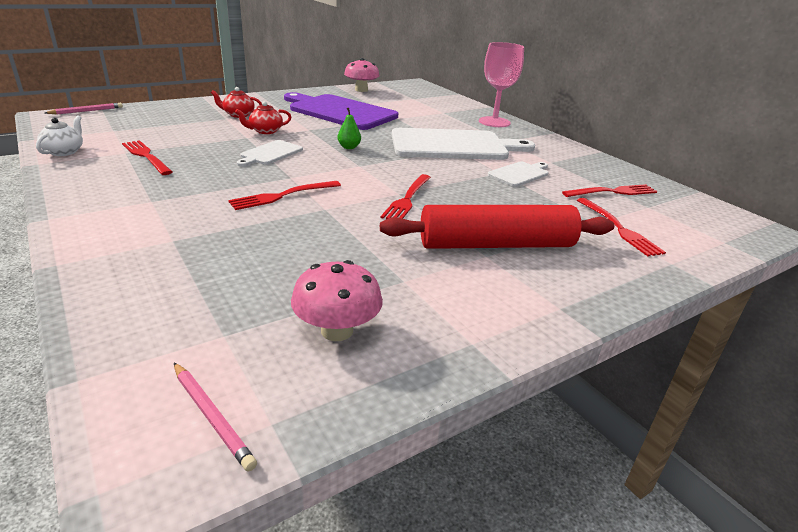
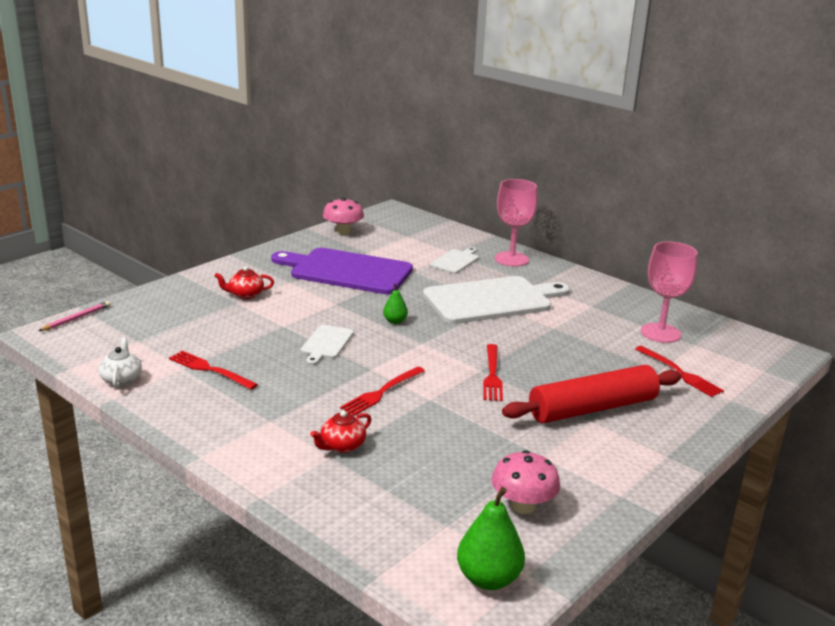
camera: 15 degrees left, 5 degrees down
(212, 416) = (488, 579): pink pencil -> green pear
(265, 131) = (295, 314): red teapot -> red teapot (342, 446)
(519, 174) = (571, 326): white cutting board -> white cutting board (455, 261)
(613, 192) = (660, 333): red fork -> pink goblet

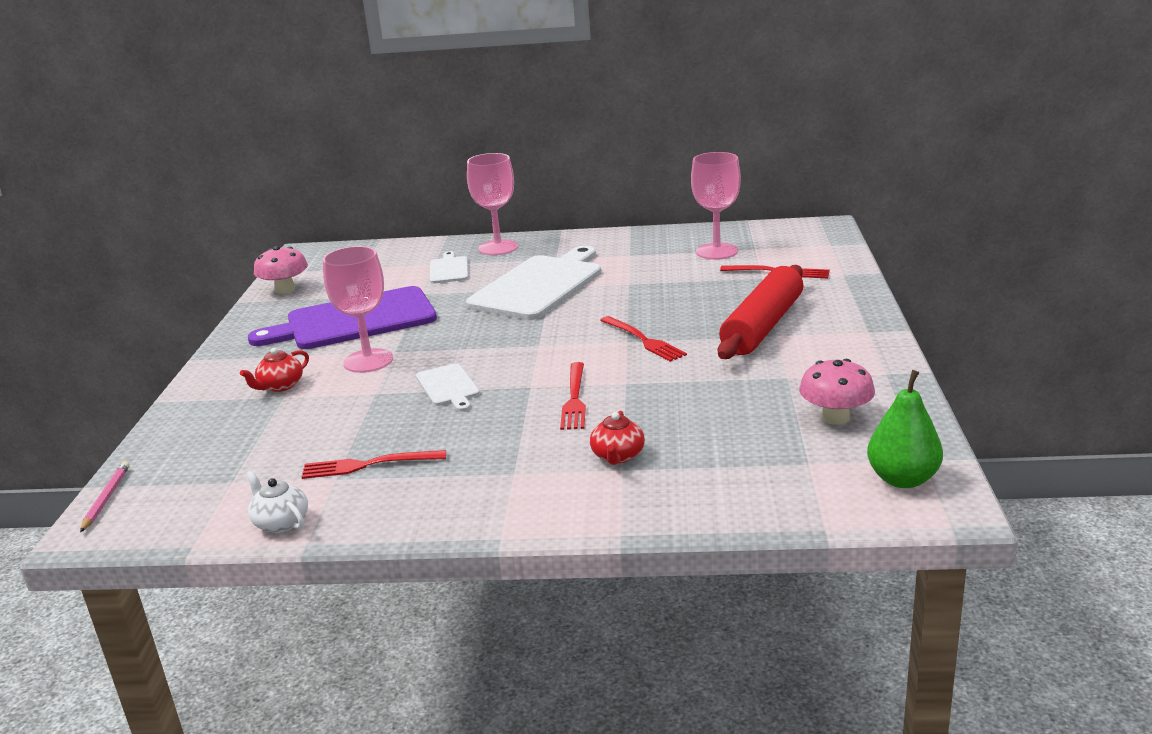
camera: 35 degrees left, 0 degrees up
(312, 302) = (368, 361): none -> pink goblet
(395, 321) = (481, 339): green pear -> none

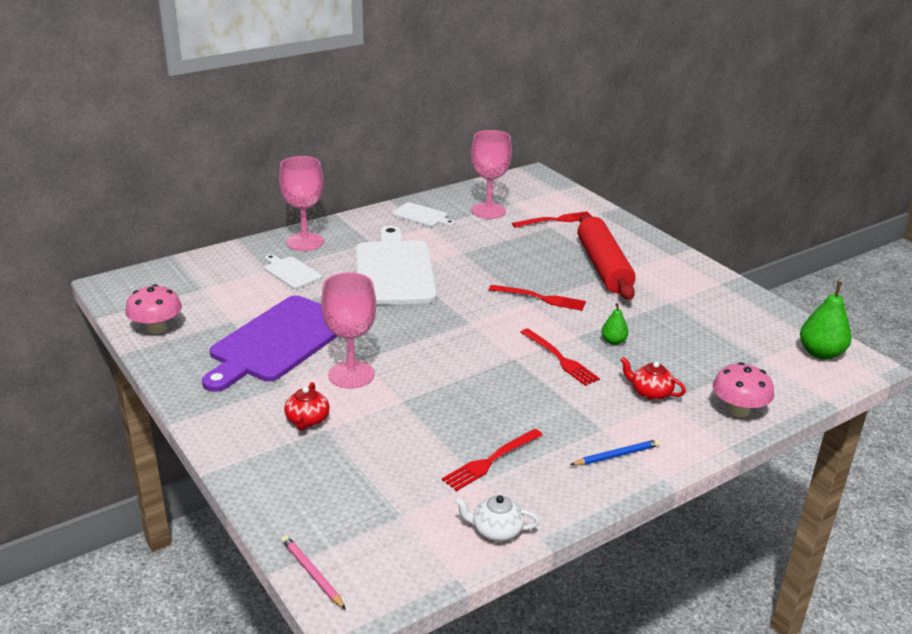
camera: 40 degrees left, 5 degrees up
(448, 387) = (453, 377): white cutting board -> white cutting board (422, 215)
(488, 501) = (617, 455): none -> blue pencil
(618, 456) = (650, 393): red teapot -> red teapot turned 150 degrees clockwise
(657, 398) = (613, 341): none -> green pear
(835, 417) = (734, 323): pink mushroom -> pink mushroom (738, 410)

